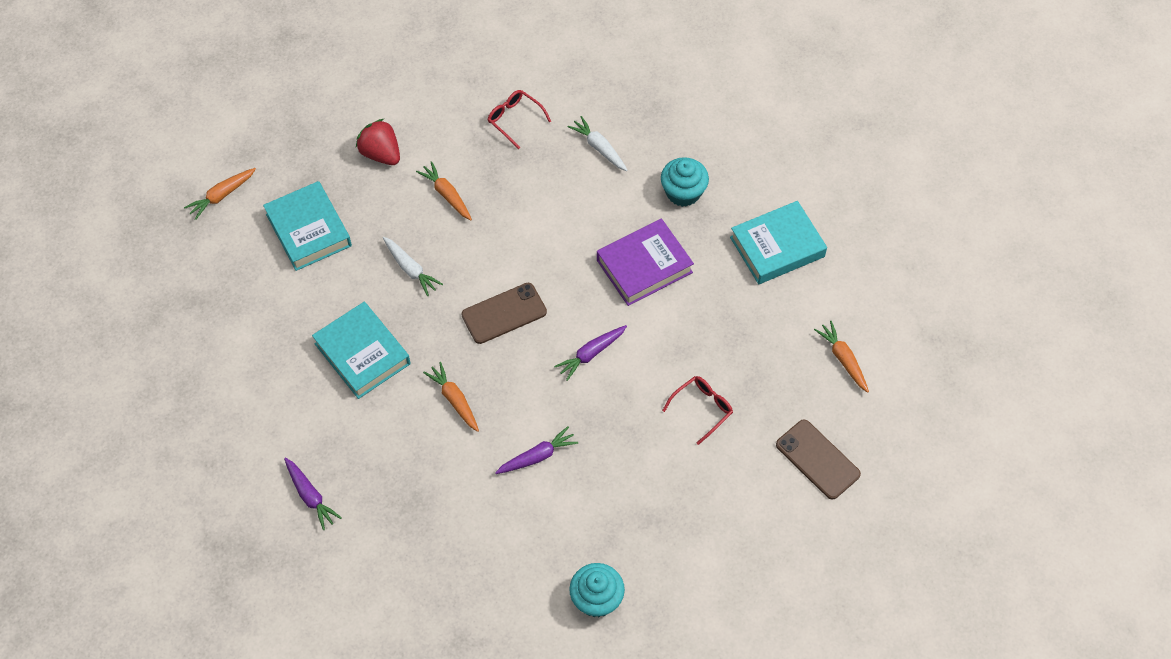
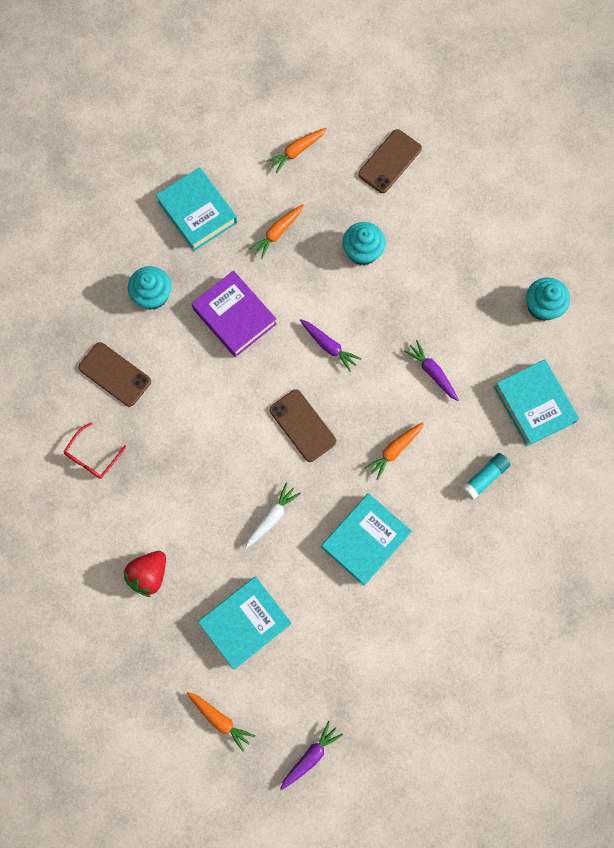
camera: 100 degrees left, 15 degrees up
(310, 496) = (508, 551): purple carrot -> purple carrot (310, 756)
(400, 488) = (484, 477): none -> turquoise glue stick
(446, 195) = (186, 502): orange carrot -> orange carrot (278, 233)
(474, 561) = (534, 404): none -> turquoise book
(599, 148) = (115, 374): white carrot -> brown phone
(702, 408) = (362, 251): red glasses -> turquoise cupcake

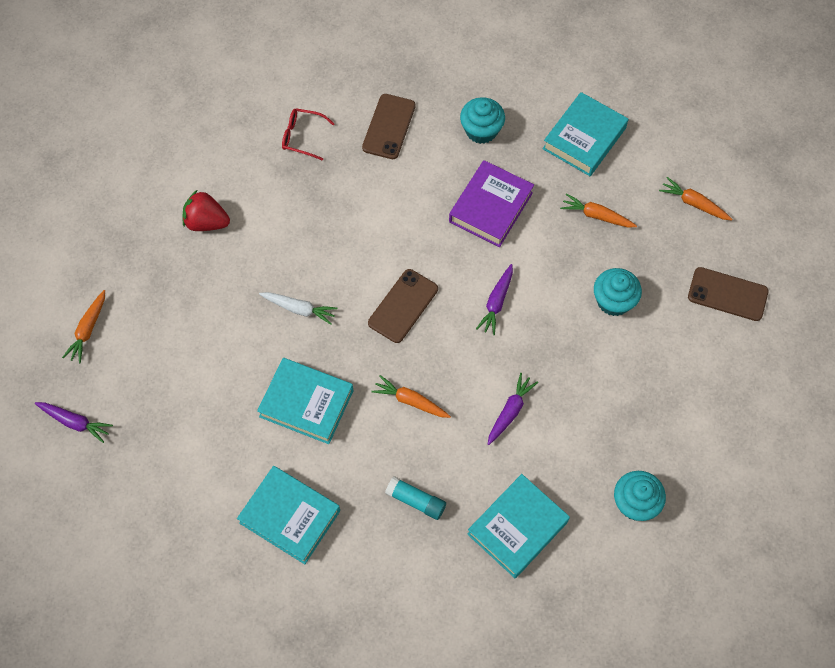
camera: 70 degrees right, 10 degrees down
(245, 622) = (187, 320): turquoise book -> turquoise book (290, 516)

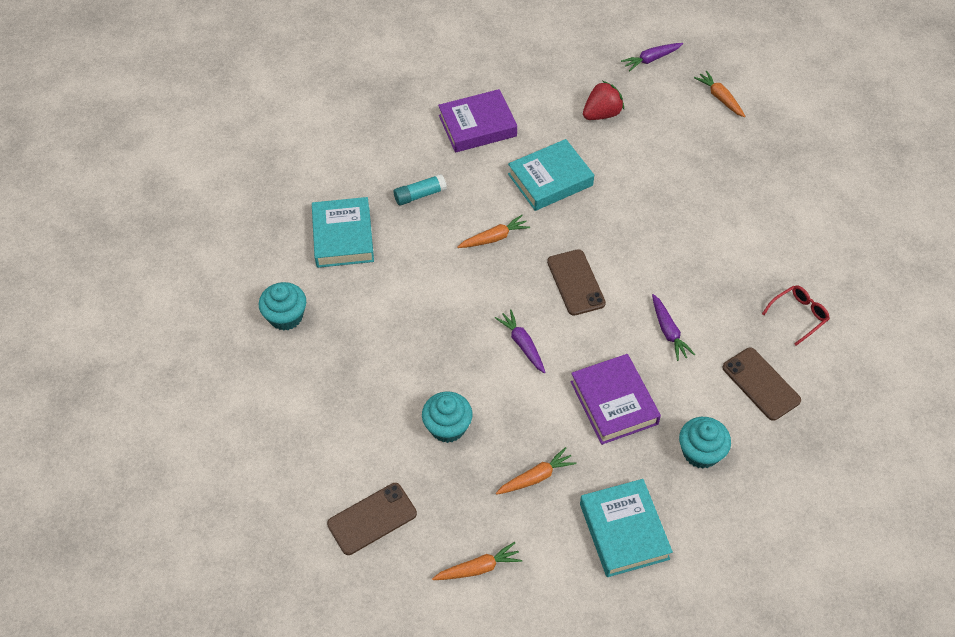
camera: 130 degrees right, 10 degrees down
(206, 222) = (760, 208): red strawberry -> red strawberry (602, 114)
(290, 516) = (477, 126): turquoise book -> purple book
(299, 309) = (631, 219): white carrot -> none
(510, 411) = (427, 290): purple carrot -> purple carrot (668, 331)

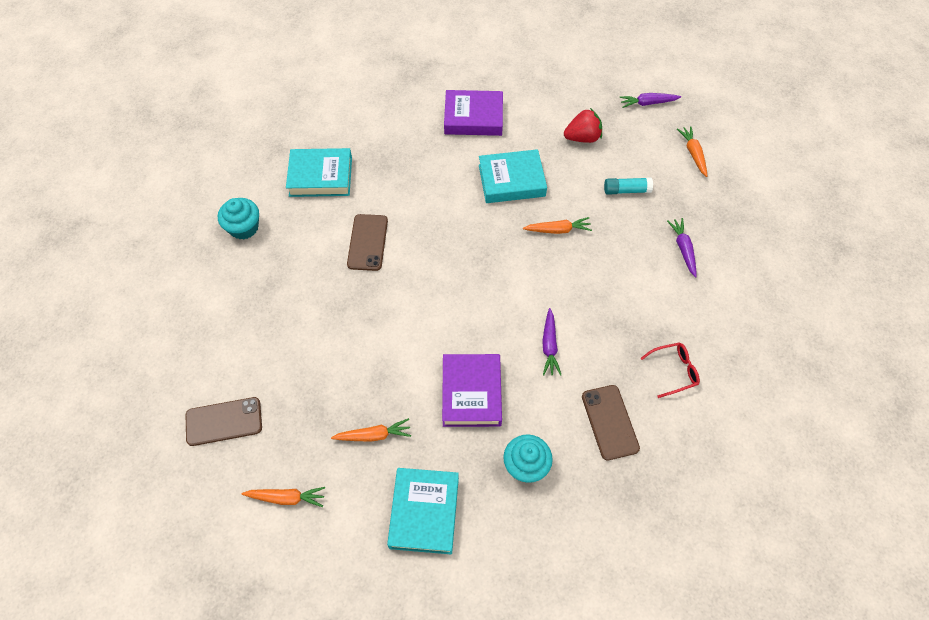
camera: 20 degrees right, 5 degrees up
(343, 237) = (321, 176): turquoise book -> turquoise book turned 75 degrees clockwise
(420, 195) = (398, 161): turquoise glue stick -> turquoise glue stick (626, 190)
(447, 427) = (323, 364): turquoise cupcake -> none
(494, 238) = (441, 215): orange carrot -> orange carrot (558, 230)
(522, 344) = (419, 315): purple carrot -> purple carrot (683, 249)
(576, 282) = (490, 276): brown phone -> brown phone (367, 242)

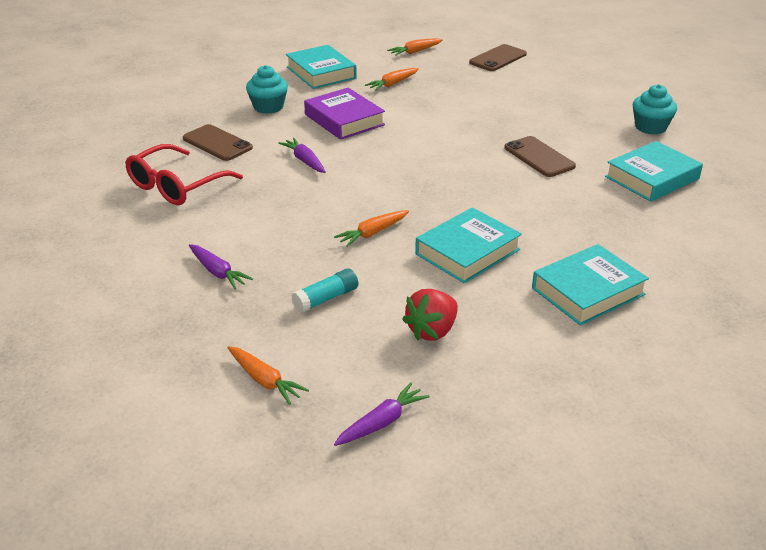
camera: 145 degrees right, 25 degrees down
(473, 117) = (587, 291): purple book -> turquoise book
(674, 371) = (176, 186): red glasses -> red glasses, size x1.76

